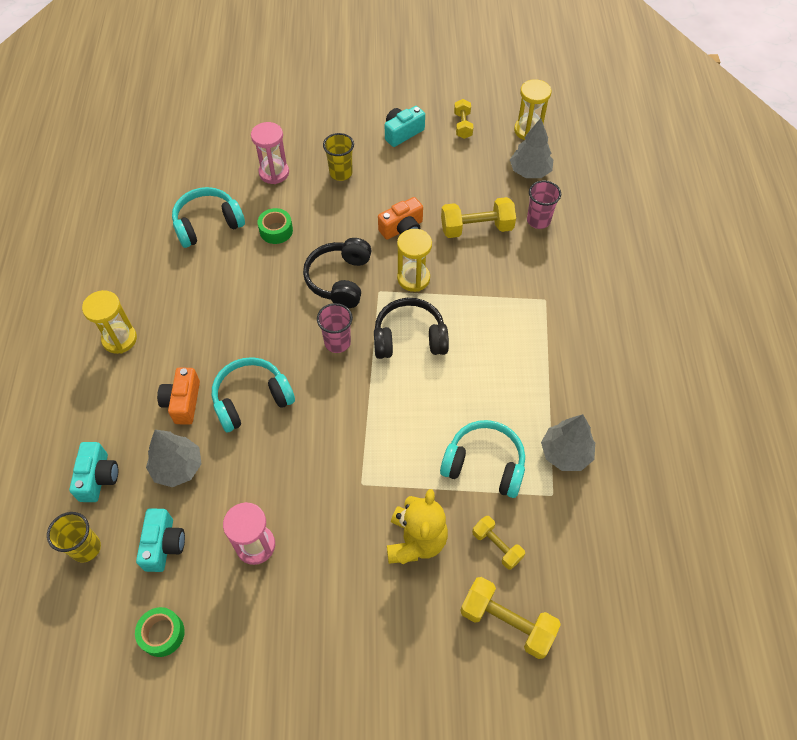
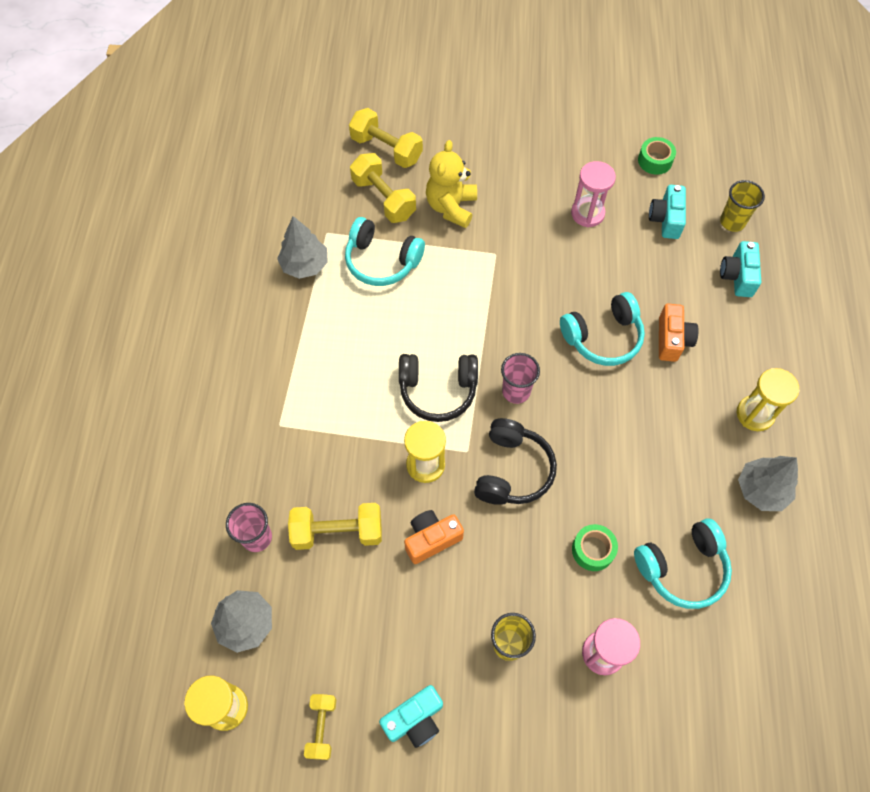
camera: 175 degrees left, 5 degrees up
(177, 467) = (666, 280): grey tree -> grey tree (761, 490)
(497, 546) = (384, 198): yellow dumbbell -> yellow dumbbell, size x1.64

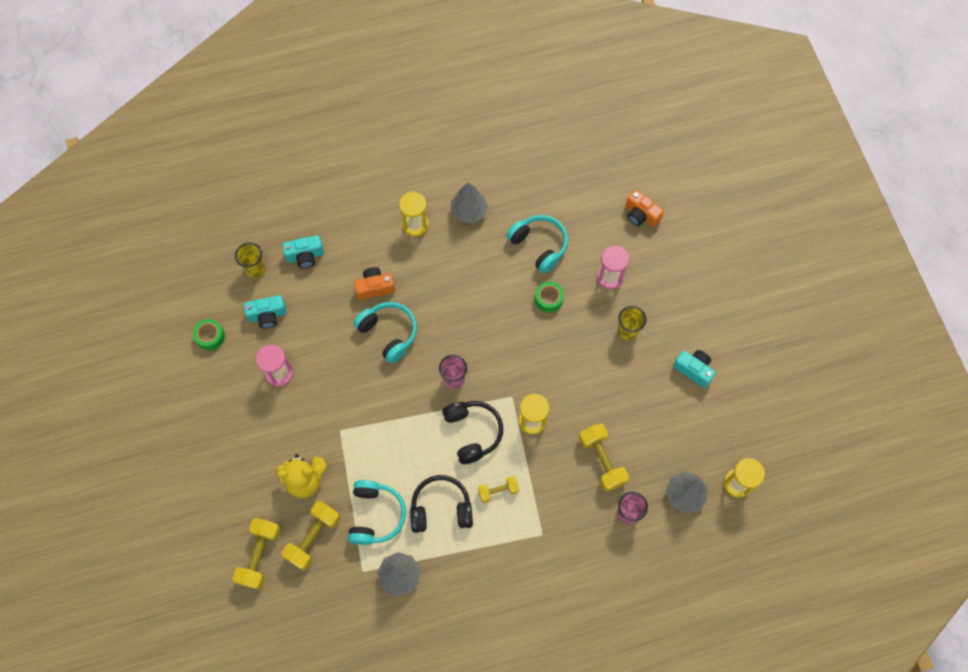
camera: 110 degrees left, 5 degrees up
(322, 727) = (722, 421): yellow dumbbell -> yellow dumbbell (498, 491)
(431, 539) = (582, 398): orange camera -> orange camera (641, 215)
(512, 470) = (514, 363): black headphones -> black headphones (441, 508)

